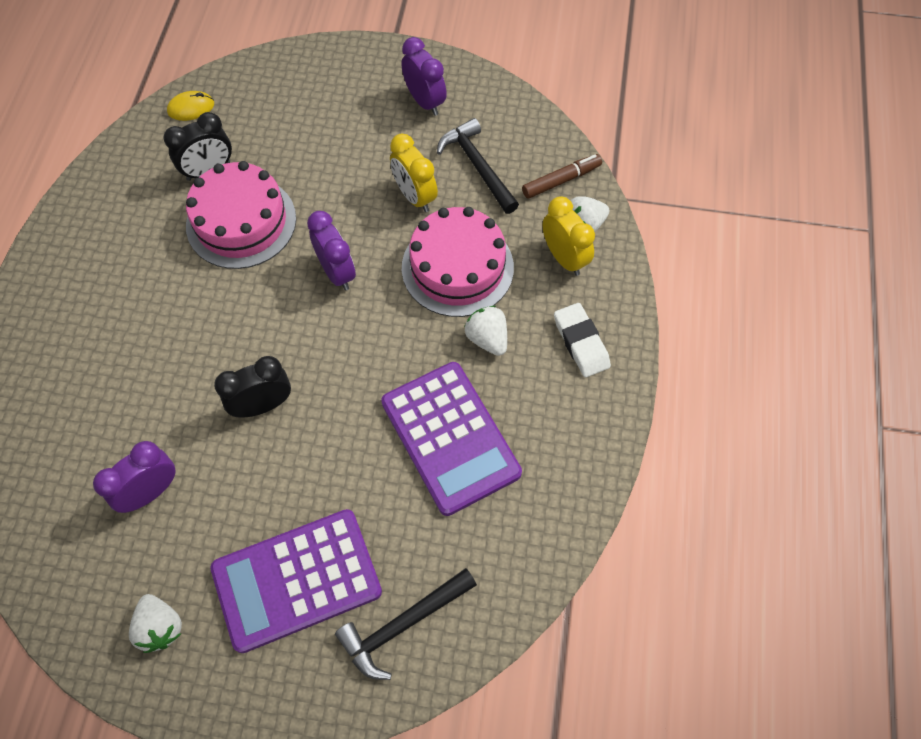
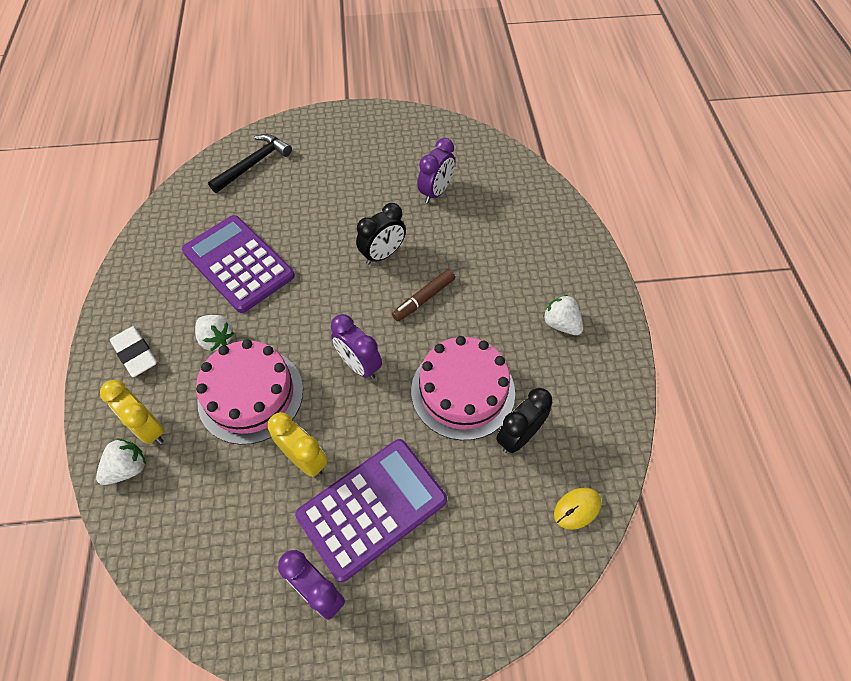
camera: 165 degrees right, 5 degrees down
(160, 627) = (396, 137): white strawberry -> white strawberry (561, 324)
(297, 580) = (324, 170): purple calculator -> purple calculator (372, 507)
(477, 166) = (244, 513): black hammer -> none
(561, 180) = (151, 518): brown marker -> brown marker (424, 299)

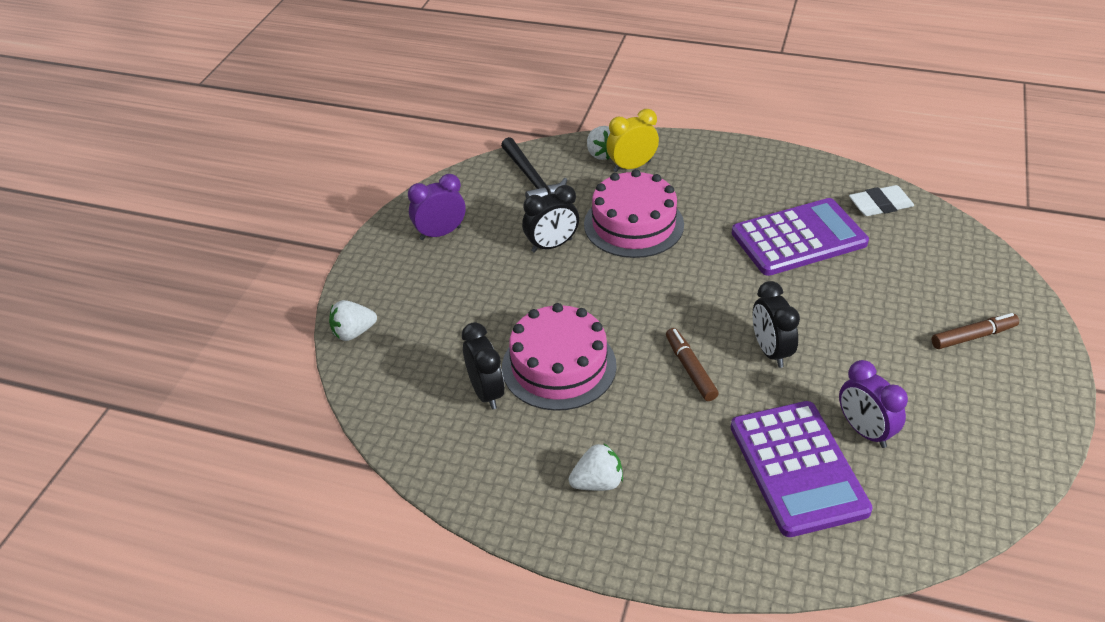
camera: 115 degrees right, 15 degrees down
(135, 354) = (712, 165): white eraser -> white eraser (880, 205)
(217, 339) = (706, 212): white strawberry -> white strawberry (353, 332)
(253, 164) = (961, 272): black hammer -> black hammer (531, 178)
(305, 459) = (552, 245): yellow clock -> black clock
(322, 152) = (973, 336): none -> brown marker
(359, 365) = (629, 299): purple clock -> none
(372, 507) = (484, 275): purple calculator -> purple calculator (798, 468)
(577, 509) = (392, 409): yellow mouse -> none

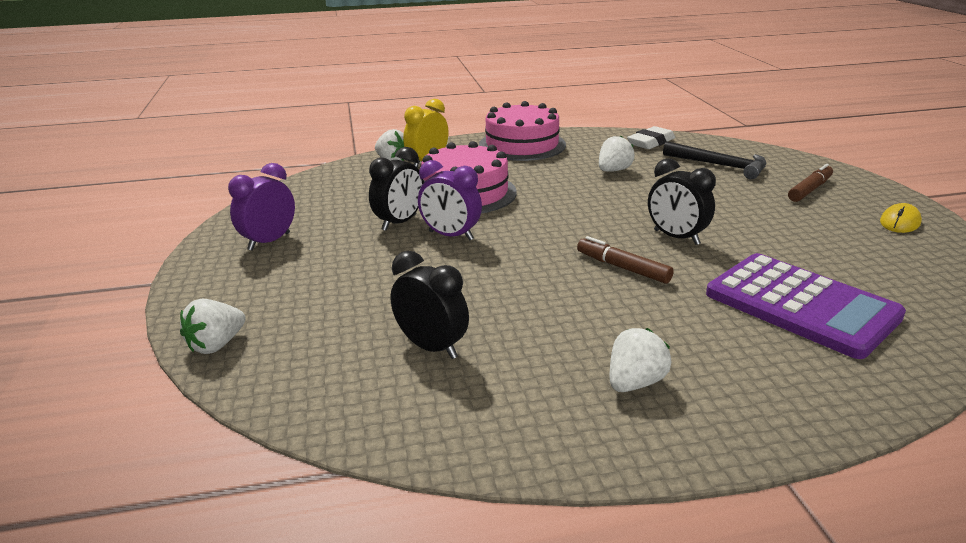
camera: 30 degrees left, 15 degrees down
(531, 178) = (338, 187): black hammer -> black hammer (719, 165)
(559, 366) = (492, 302): pink cake -> pink cake (522, 145)
(798, 238) = (613, 170): purple calculator -> white strawberry
(864, 431) = (816, 264): purple clock -> purple clock (451, 236)
(1012, 414) = (900, 222): none -> yellow mouse

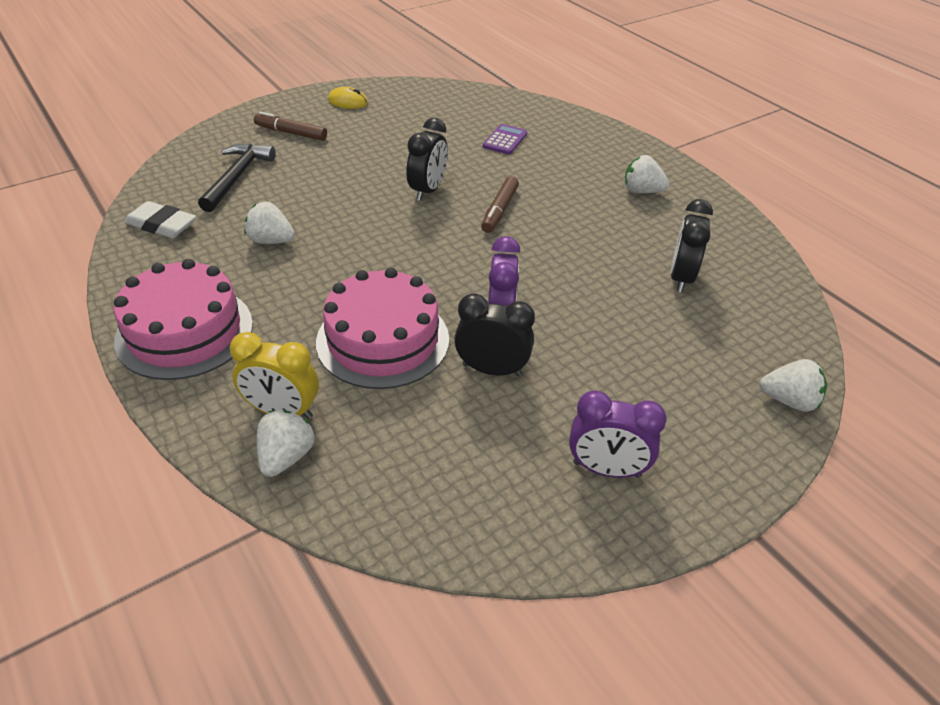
camera: 115 degrees left, 15 degrees up
(801, 305) = (505, 140): purple calculator -> purple calculator, size x0.44

